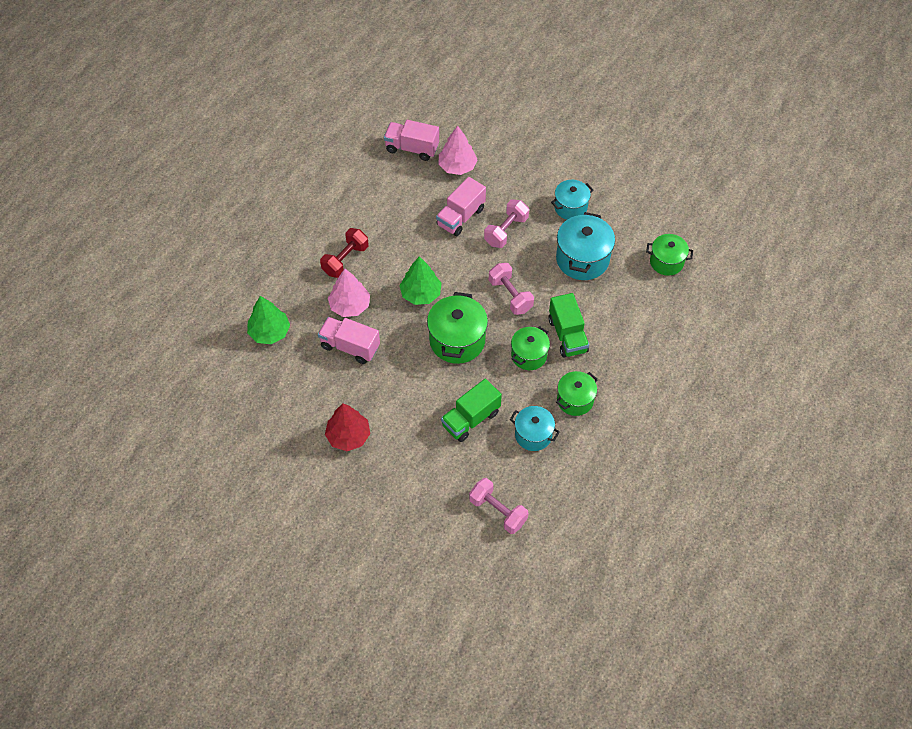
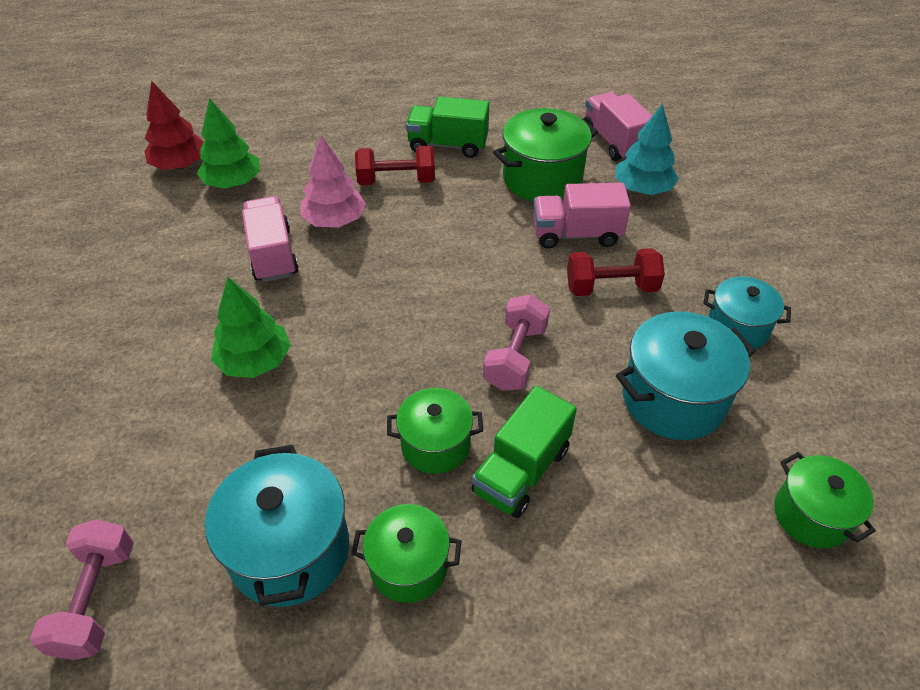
camera: 50 degrees right, 10 degrees down
(348, 436) = (126, 333): red tree -> red tree (180, 165)
(420, 294) = (418, 268): green tree -> green tree (255, 361)
(457, 166) = (642, 189): pink tree -> turquoise tree
(457, 340) = (381, 347): green pot -> green pot (542, 179)
(471, 419) = (256, 447): green truck -> green truck (448, 145)
(506, 231) = (611, 287): pink dumbbell -> red dumbbell
(533, 435) = (290, 550): turquoise pot -> turquoise pot, size x1.56

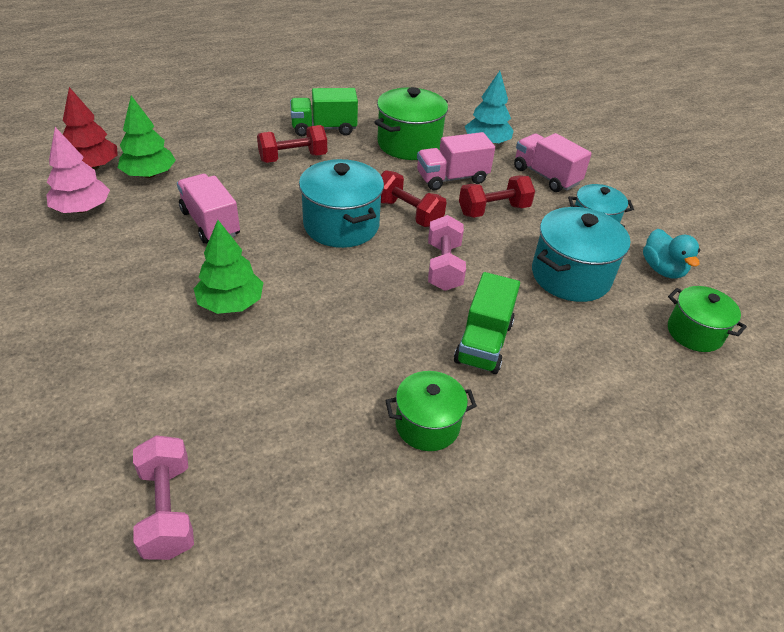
camera: 20 degrees left, 5 degrees down
(290, 550) = (325, 434): turquoise pot -> turquoise pot (341, 225)
(334, 220) = (253, 192): pink tree -> pink tree (82, 209)
(435, 445) = (410, 337): green pot -> none
(502, 275) = (408, 213): none -> red dumbbell
(614, 142) = (452, 114): pink truck -> pink truck (546, 176)
(806, 412) = (662, 269): none -> turquoise duck

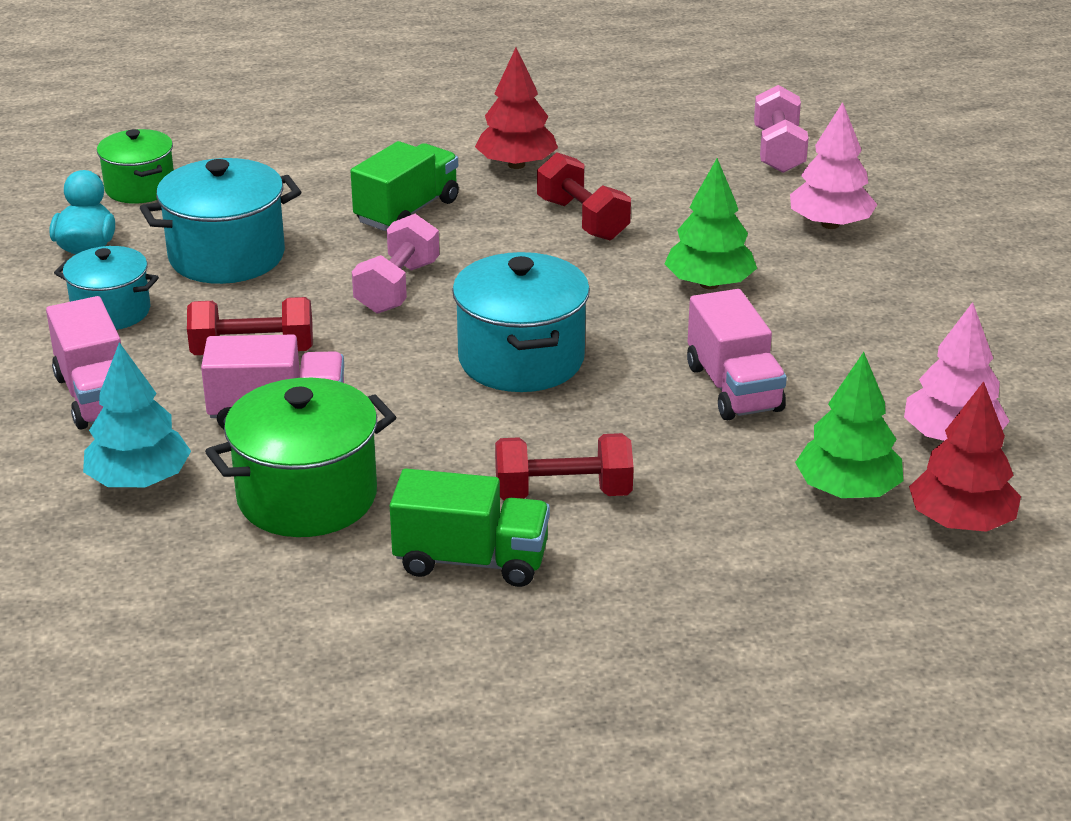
camera: 160 degrees left, 10 degrees down
(127, 391) = (830, 224): none -> pink tree
(408, 213) = (401, 364): red dumbbell -> red dumbbell (582, 220)
(427, 425) = (516, 165): green pot -> red tree

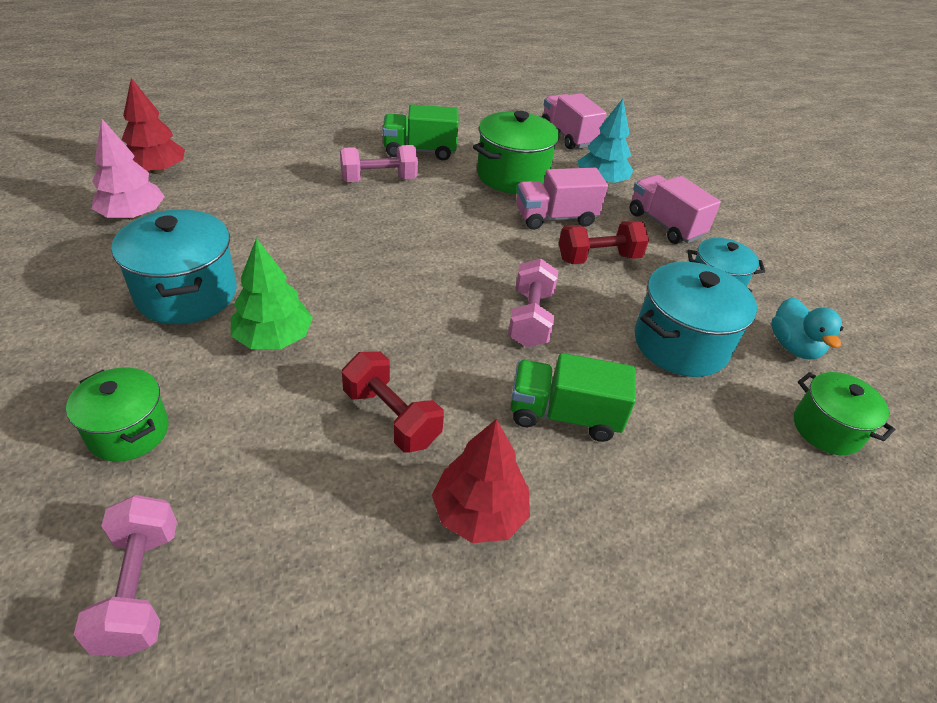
camera: 165 degrees right, 10 degrees up
(407, 211) = (564, 415): green truck -> green truck turned 75 degrees clockwise
(521, 359) = (419, 259): turquoise pot -> turquoise pot (186, 294)
(563, 493) = (379, 180): red dumbbell -> pink dumbbell
(734, 388) = (271, 244): pink truck -> pink truck (568, 136)
(830, 224) = (128, 431): pink tree -> green pot
(847, 490) = (216, 184): green tree -> none

